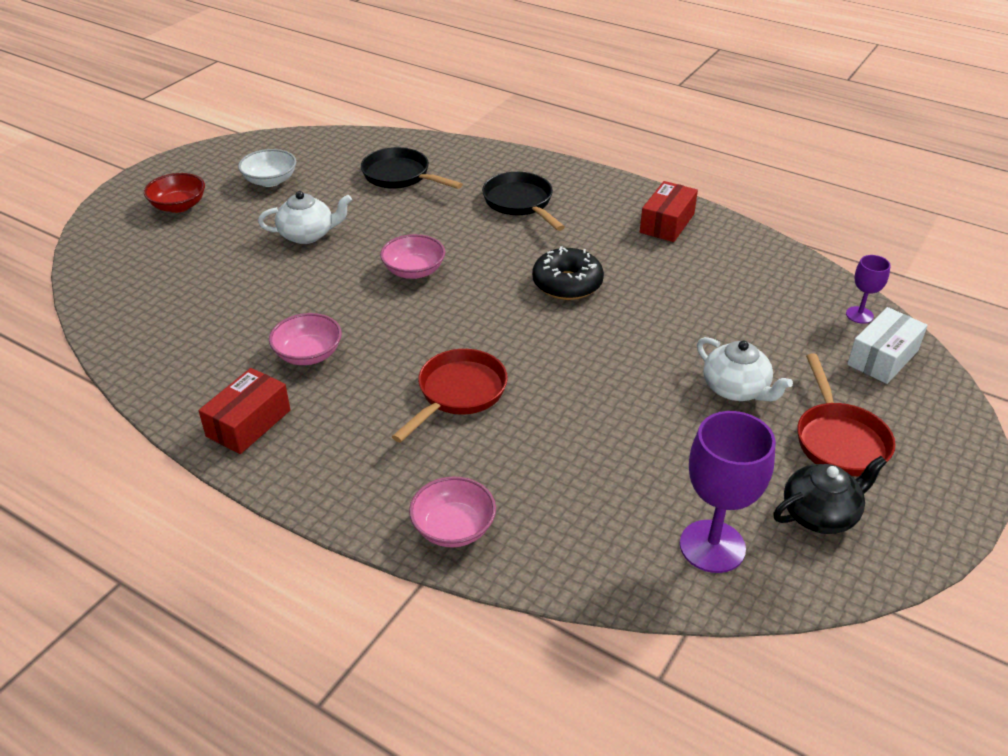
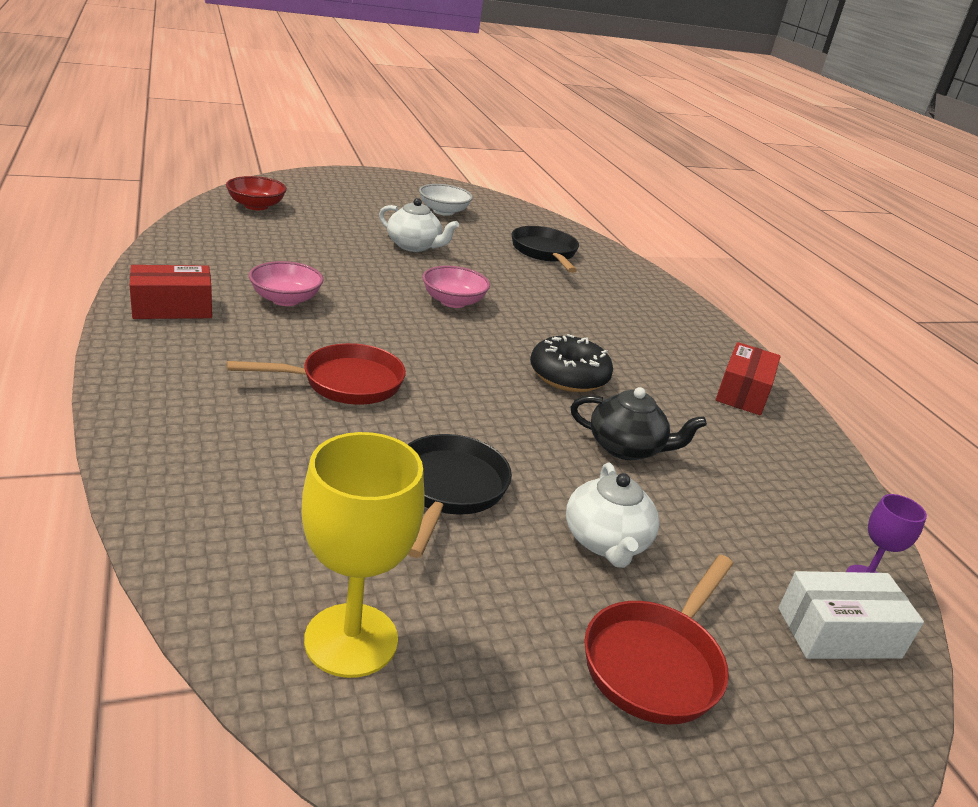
camera: 35 degrees right, 10 degrees down
(179, 206) = (359, 194): red bowl -> red bowl (256, 206)
(453, 528) = (171, 455): pink bowl -> none
(520, 203) = (618, 312): black pan -> black pan (448, 490)
(667, 223) = (742, 392): red box -> red box turned 45 degrees counterclockwise
(712, 546) = (351, 640): purple goblet -> yellow goblet
(820, 514) = (517, 709): black teapot -> black teapot (626, 448)

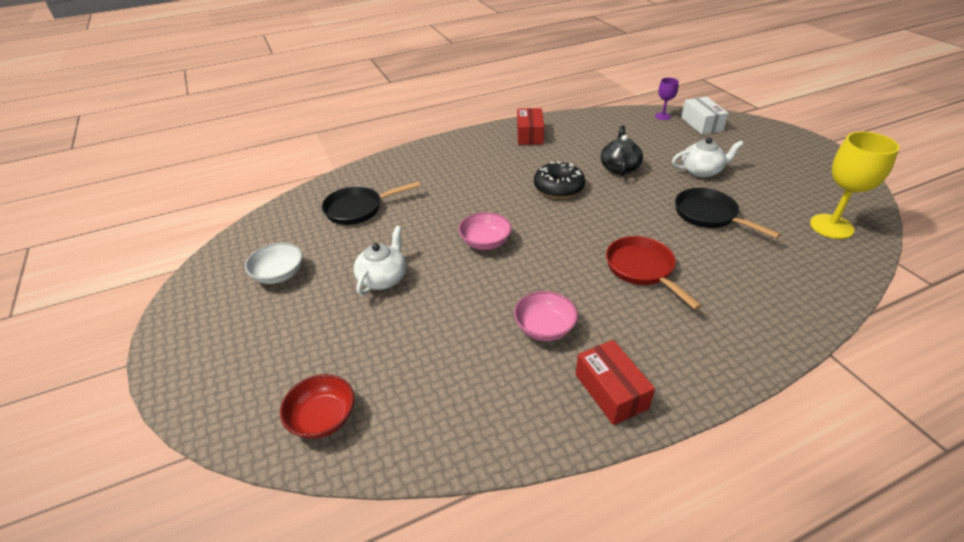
camera: 90 degrees left, 10 degrees up
(448, 490) = (709, 215): black pan -> black pan turned 45 degrees clockwise
(656, 663) = (760, 159): red pan -> none
(742, 392) = (529, 135): red box -> red box turned 75 degrees clockwise

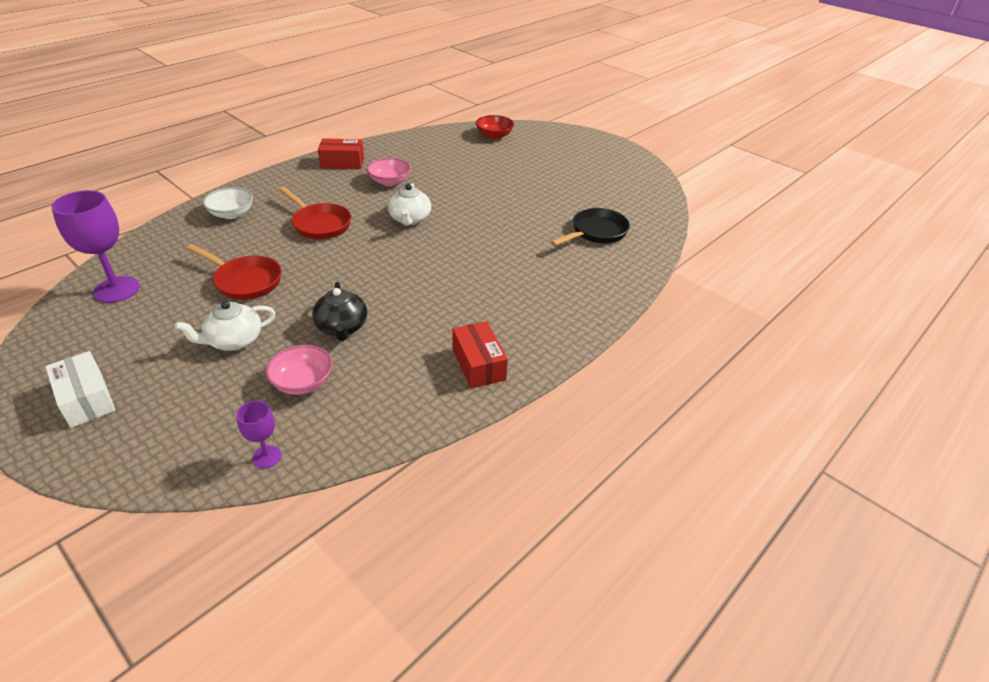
camera: 155 degrees right, 0 degrees up
(279, 274) = (598, 181): white bowl -> white bowl (231, 214)
(383, 278) = (520, 190): white teapot -> white teapot (410, 219)
(485, 242) = (459, 224): pink bowl -> pink bowl (303, 382)
(558, 188) = (411, 286): black donut -> none
(611, 391) = (342, 163): red box -> red box turned 45 degrees counterclockwise
(701, 124) = (200, 448): white box -> white box (86, 399)
(709, 215) = (245, 281): black pan -> red pan
(831, 226) = (117, 289): yellow goblet -> purple goblet

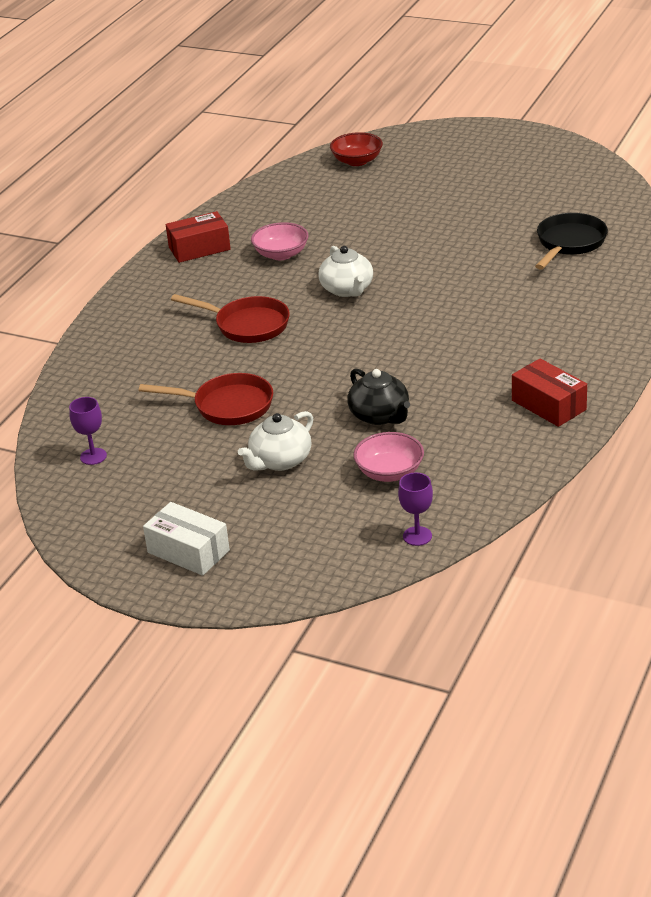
camera: 15 degrees left, 5 degrees down
(117, 289) = (93, 456): purple goblet -> purple goblet, size x0.52
(231, 214) = (129, 344): white bowl -> none

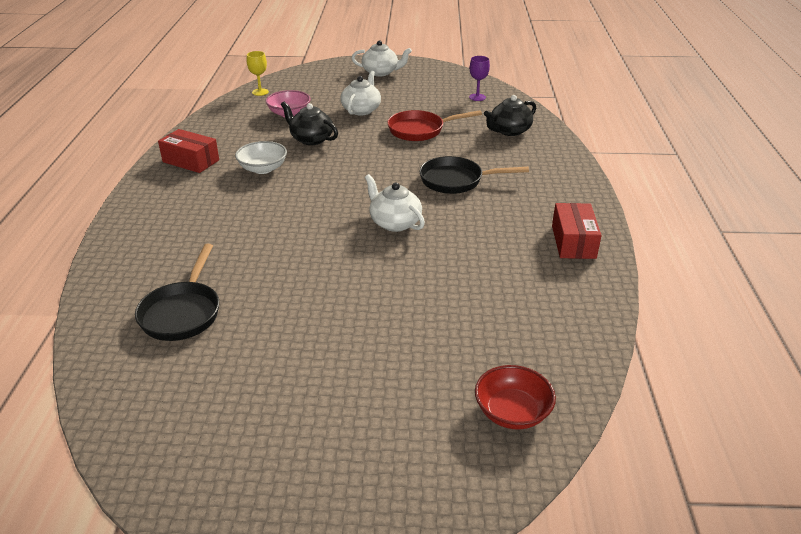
camera: 155 degrees right, 0 degrees up
(117, 384) = (509, 131): none -> black teapot
(188, 551) = (381, 72): white box -> white teapot
(199, 248) = (573, 242): red box -> red box turned 45 degrees counterclockwise
(247, 325) = (456, 181): red pan -> black pan
(281, 254) = (486, 248): pink bowl -> none
(417, 536) = (260, 92): purple goblet -> yellow goblet
(459, 377) = (263, 169): none -> white bowl

